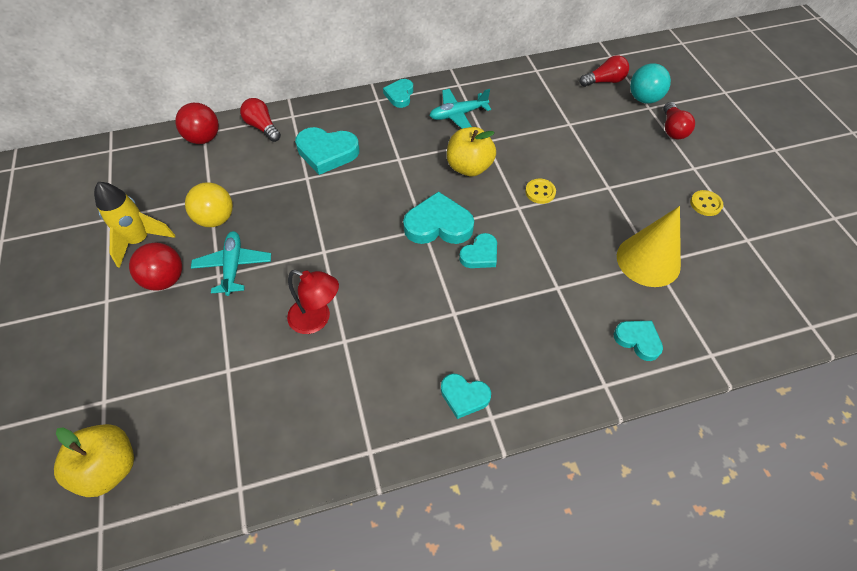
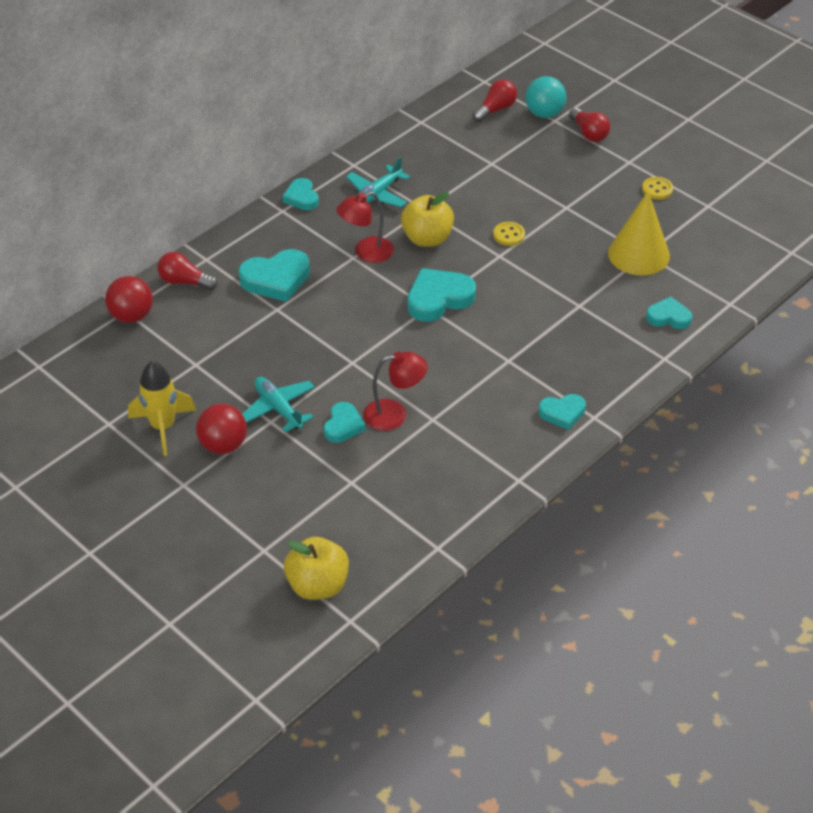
camera: 30 degrees left, 10 degrees down
(216, 219) = (221, 379): yellow ball -> none
(412, 159) = (366, 253): none -> red lamp
(480, 254) = (495, 307): turquoise heart -> turquoise heart (343, 425)

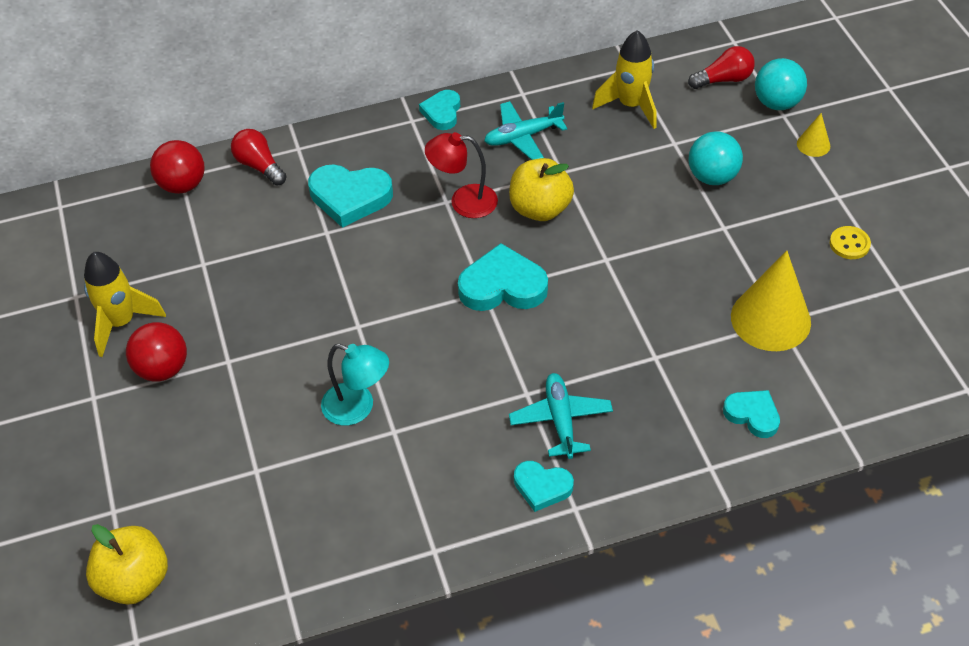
camera: 30 degrees right, 5 degrees up
(278, 408) = (246, 349): turquoise plane -> turquoise plane (560, 420)
(343, 425) = (296, 398): turquoise heart -> none
(394, 414) = (358, 408): red lamp -> turquoise lamp
(441, 148) = (631, 106): none -> yellow rocket
(509, 235) = (634, 238): yellow button -> none
(534, 177) = (712, 177): none -> turquoise ball
(589, 133) = (813, 145): red light bulb -> yellow cone

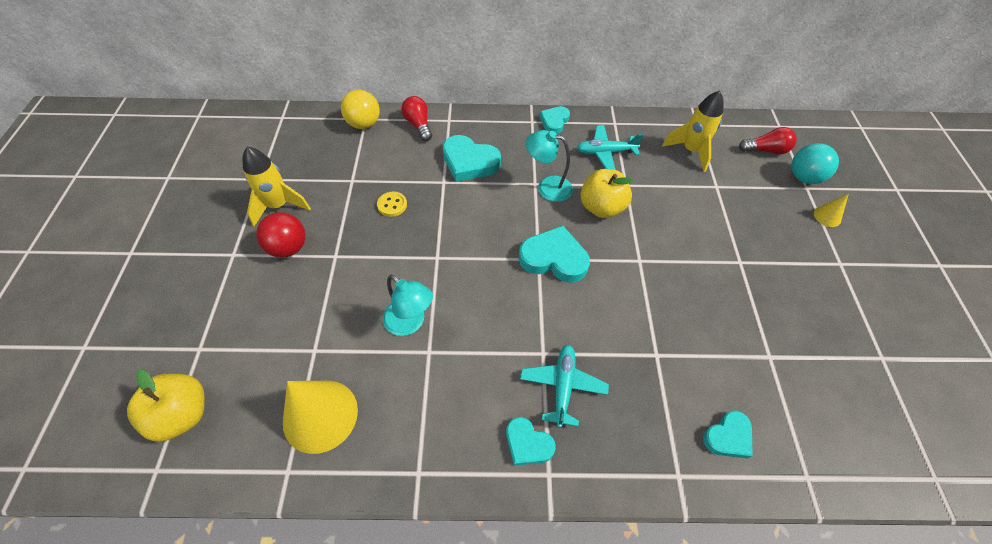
camera: 15 degrees right, 5 degrees up
(182, 185) = (364, 124): red ball -> yellow ball
(463, 201) = (547, 187): red lamp -> turquoise lamp
(712, 177) = (740, 219): turquoise ball -> none
(752, 415) = (728, 437): turquoise heart -> turquoise heart turned 90 degrees clockwise
(770, 319) = (763, 351): yellow cone -> yellow cone (320, 415)
(849, 244) = (844, 306): yellow button -> yellow button (392, 205)

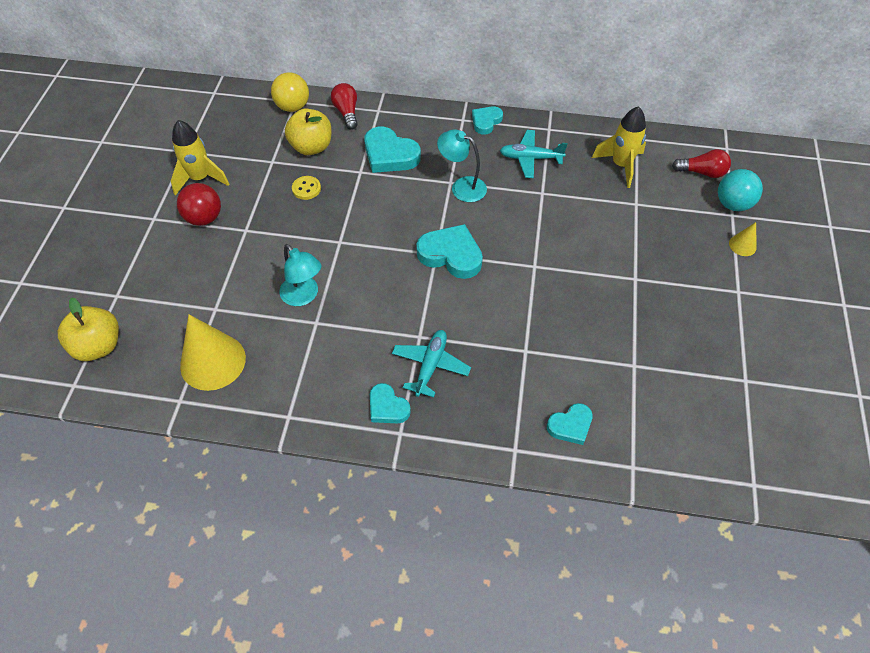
camera: 10 degrees right, 0 degrees up
(601, 207) = (511, 212): yellow apple -> yellow apple (311, 147)

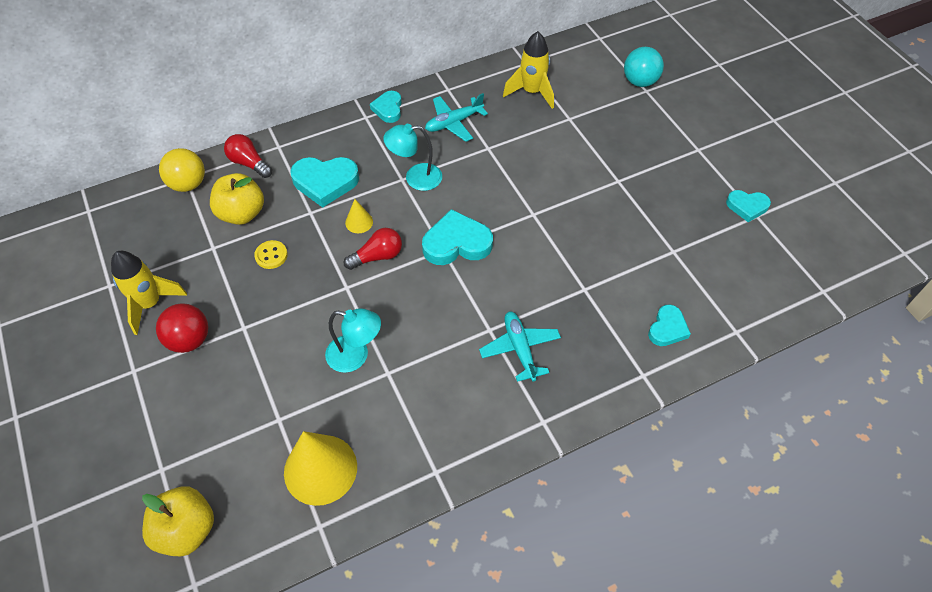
camera: 35 degrees left, 0 degrees up
(387, 407) = (514, 407): turquoise heart -> turquoise heart (747, 206)
(702, 172) = (597, 67): red light bulb -> red light bulb (377, 256)
(742, 245) = (672, 111): yellow cone -> yellow cone (359, 222)

